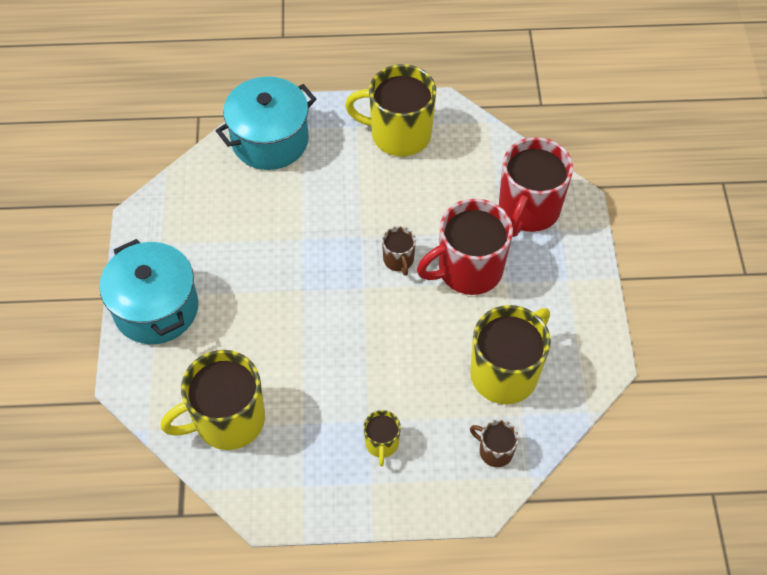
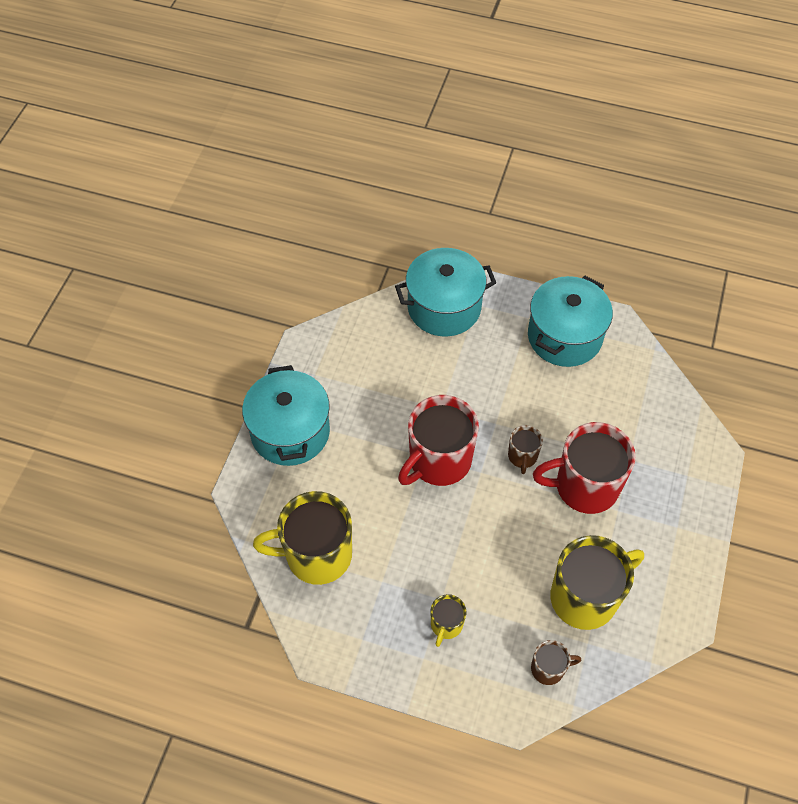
camera: 20 degrees right, 0 degrees up
(399, 134) = (564, 336): yellow mug -> turquoise pot
(495, 451) = (548, 668): brown mug -> brown mug turned 120 degrees clockwise
(528, 210) = (663, 446): red mug -> red mug (438, 461)

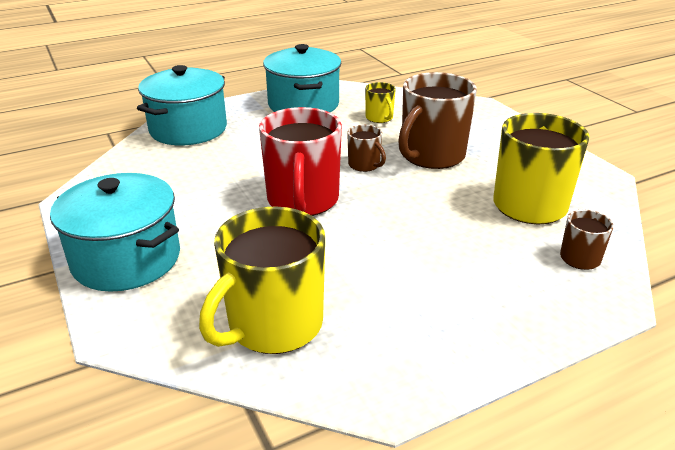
camera: 45 degrees left, 25 degrees down
(446, 625) = (466, 288): yellow mug -> yellow mug (379, 118)
(584, 486) = (431, 156): red mug -> brown mug

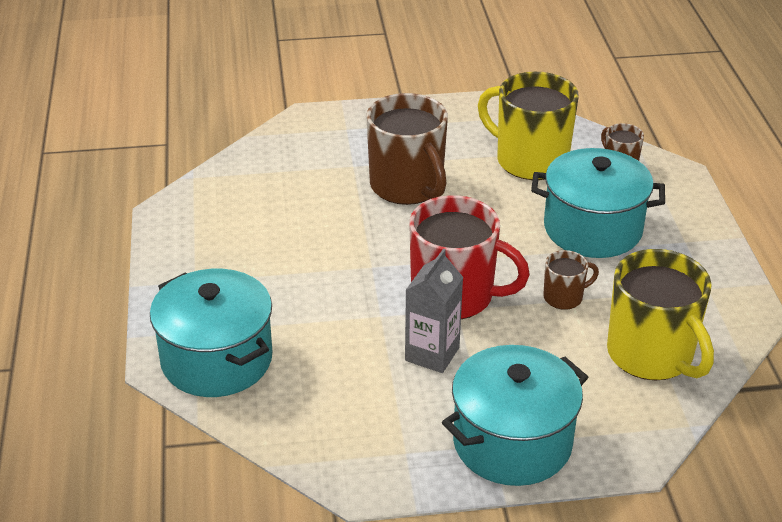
camera: 70 degrees left, 5 degrees up
(225, 203) = (432, 354): none -> grey carton
(303, 104) = (210, 244): turquoise pot -> turquoise pot (592, 229)
(364, 165) = (402, 236): brown mug -> brown mug (564, 297)
(379, 118) = (293, 195): yellow mug -> none

